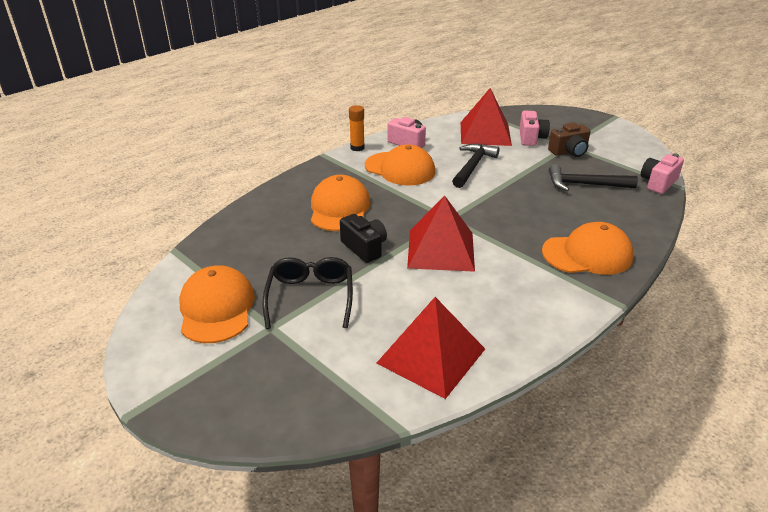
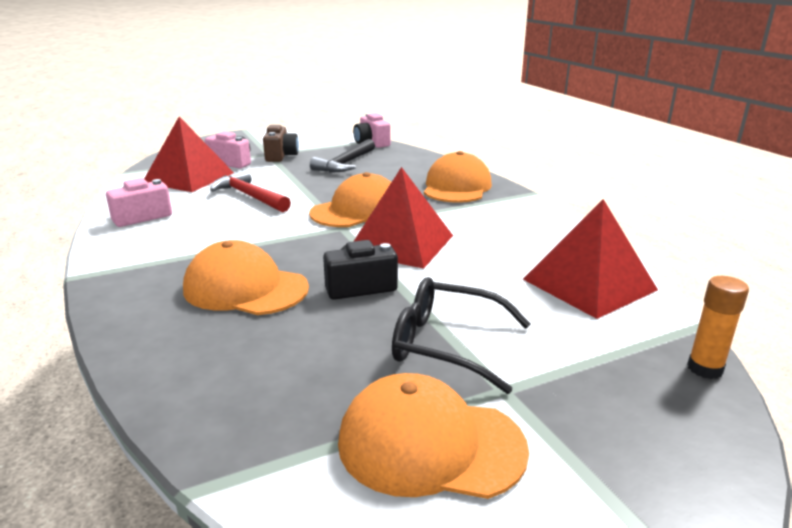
camera: 70 degrees left, 10 degrees down
(357, 148) = (97, 249): orange glue stick -> orange glue stick (705, 369)
(400, 169) = (198, 233): orange cap -> orange cap (358, 210)
(472, 166) = (250, 196): black hammer -> red hammer

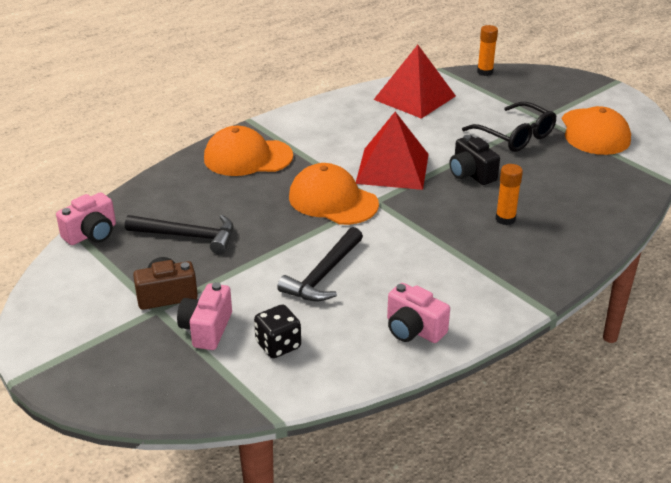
camera: 105 degrees left, 10 degrees up
(189, 177) = (278, 345): red pyramid -> black dice
(245, 288) = (505, 219): orange cap -> orange glue stick
(250, 196) = (324, 275): red hammer -> black hammer
(446, 344) = (515, 136): black glasses -> black glasses turned 45 degrees counterclockwise

